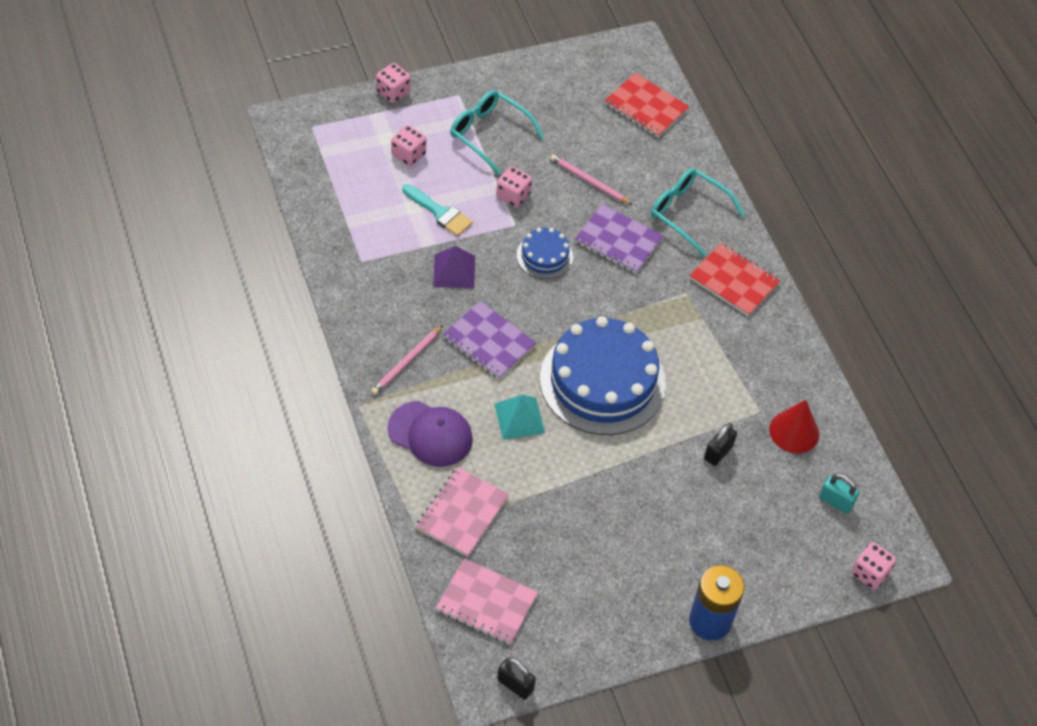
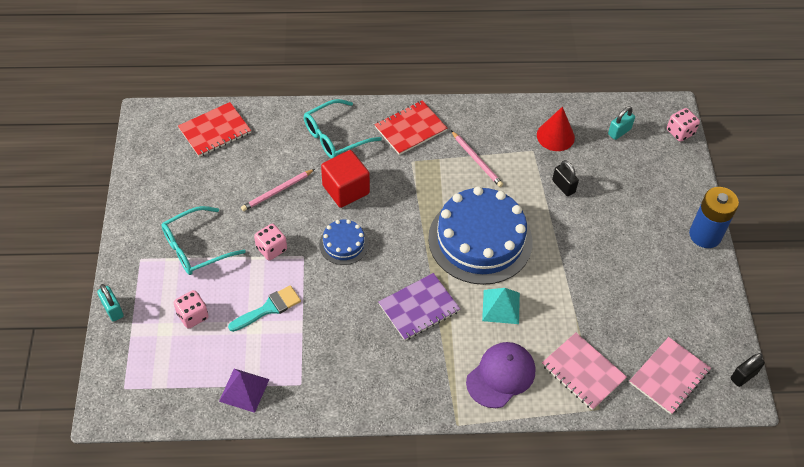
camera: 70 degrees left, 0 degrees up
(393, 92) = (113, 309): pink dice -> turquoise padlock
(407, 362) = (422, 375): pink pencil -> pink pencil (476, 160)
(454, 271) = (337, 314): purple pyramid -> purple pyramid (244, 390)
(618, 240) = (346, 189): purple notebook -> red cube

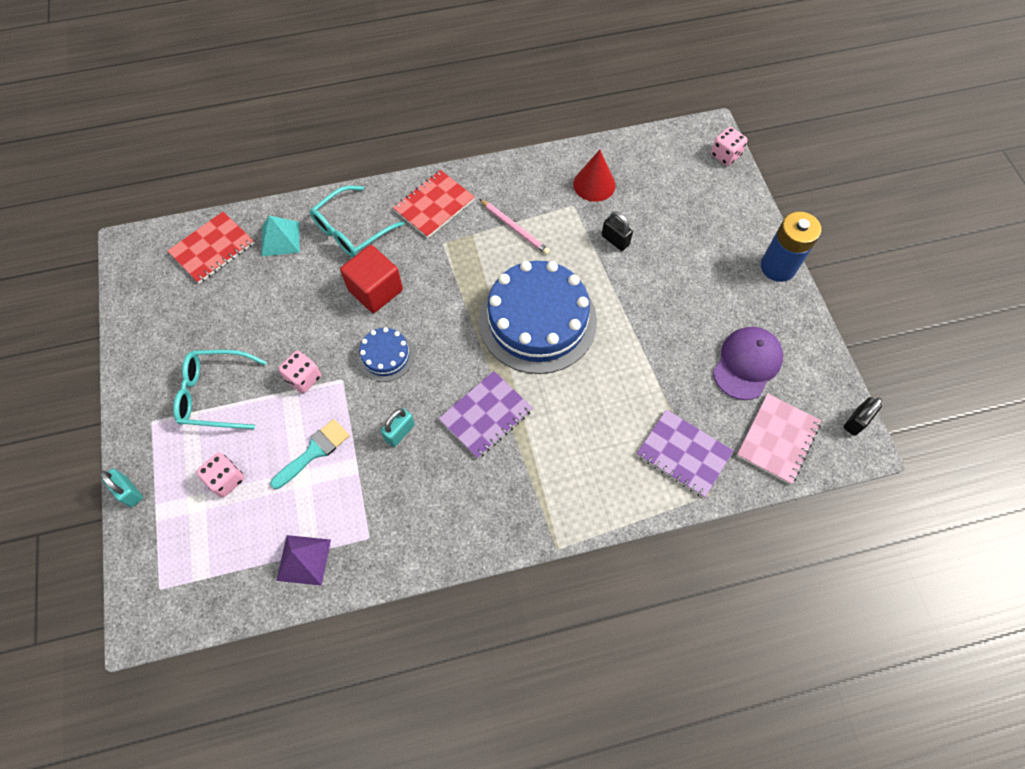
camera: 10 degrees left, 10 degrees up
(196, 247) = (215, 394): turquoise glasses -> turquoise glasses turned 45 degrees clockwise
(277, 191) = (298, 307): pink pencil -> none
(501, 306) = (577, 395): turquoise pyramid -> turquoise pyramid (280, 238)
(501, 376) = (594, 478): purple cap -> purple cap (747, 363)
(583, 372) = (683, 454): pink notebook -> purple notebook
(619, 132) = (661, 167): turquoise padlock -> turquoise padlock (399, 432)

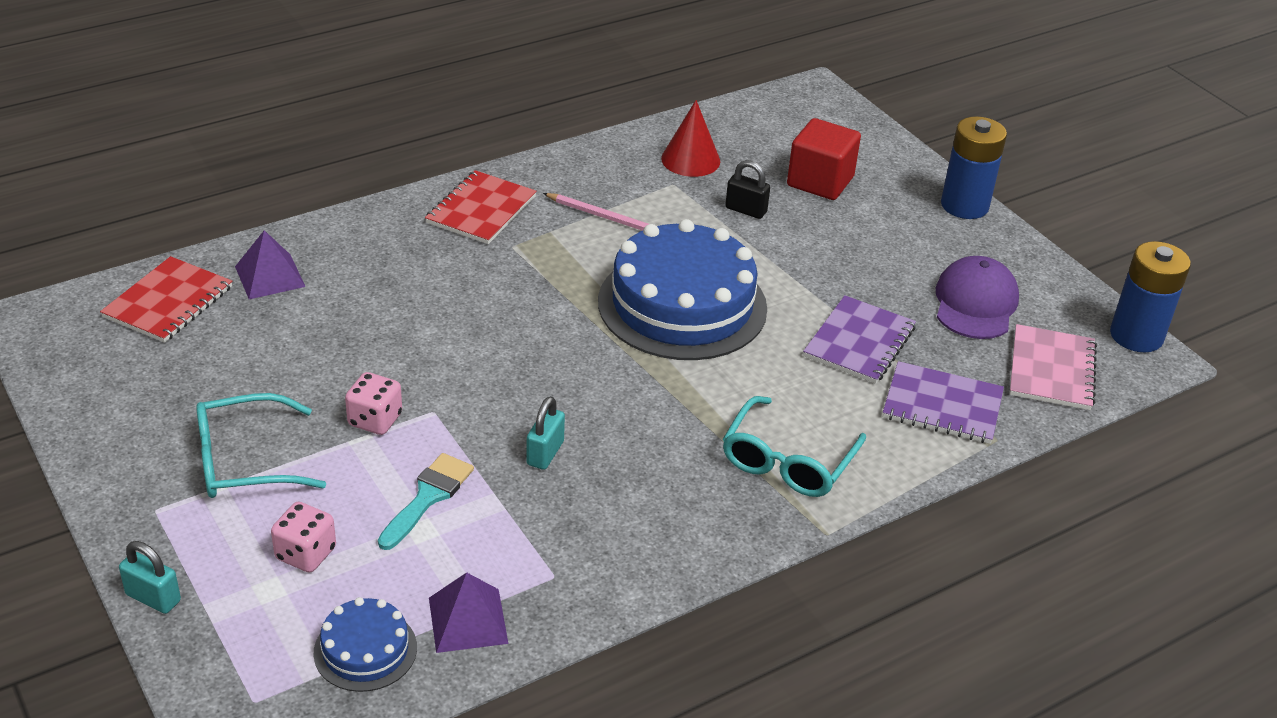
camera: 20 degrees left, 25 degrees down
(280, 238) = (270, 276): turquoise pyramid -> purple pyramid
(352, 229) = (373, 251): turquoise glasses -> turquoise glasses (788, 461)
(375, 290) = (438, 309): red cube -> red cube (820, 181)
(385, 356) = (486, 376): blue cake -> blue cake (365, 650)
(486, 415) = (659, 413): purple notebook -> purple notebook (859, 342)
(725, 155) = (844, 110): pink dice -> none
(856, 421) = (1136, 336): black padlock -> blue battery

